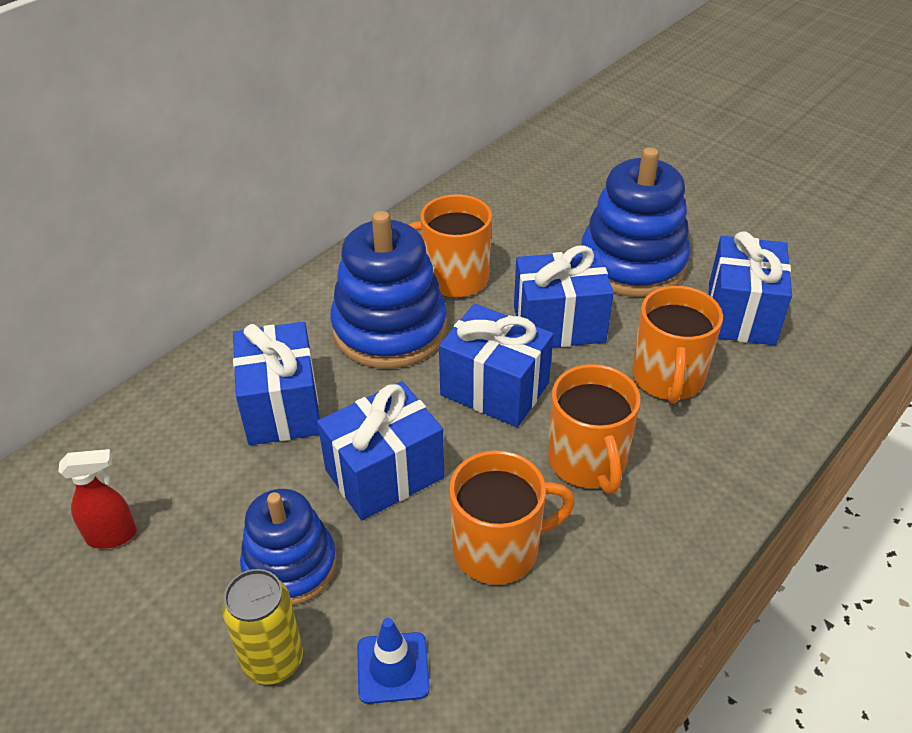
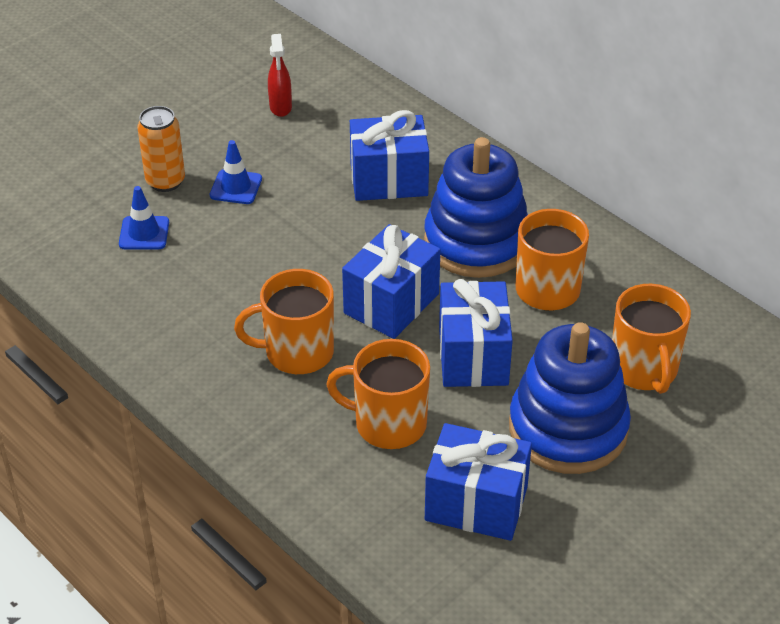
camera: 95 degrees right, 0 degrees up
(273, 660) = (165, 181): yellow can -> orange can
(290, 566) = (236, 187): blue stacking toy -> blue traffic cone
(384, 474) = (308, 234): blue gift -> none
(498, 549) = (223, 291): orange mug -> orange mug (644, 369)

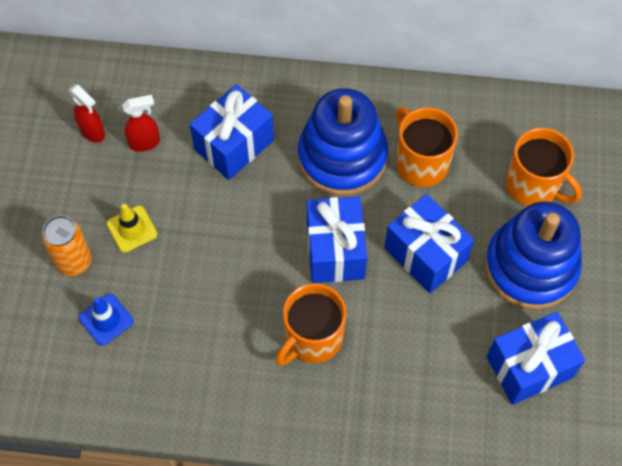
camera: 40 degrees left, 20 degrees up
(236, 187) = (132, 229): blue traffic cone -> yellow traffic cone
(315, 137) = (145, 143): none -> red spray bottle
(388, 424) = (423, 349): orange mug -> none

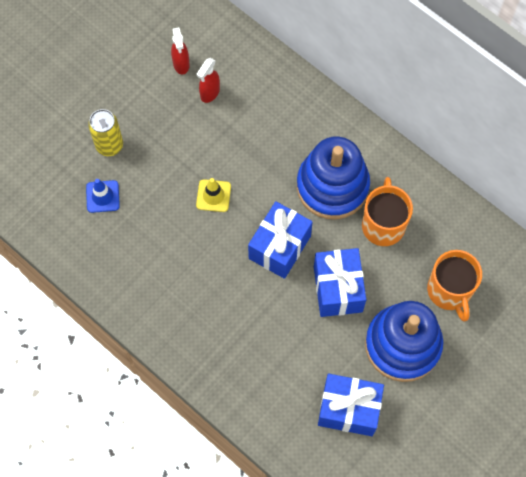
camera: 35 degrees right, 5 degrees up
(74, 261) = (109, 145): orange can -> yellow can
(132, 229) = (160, 147): yellow traffic cone -> yellow traffic cone (213, 196)
(145, 143) = (209, 93): red spray bottle -> red spray bottle turned 105 degrees clockwise
(234, 145) = (266, 131): blue gift -> none
(312, 338) = (221, 295): orange mug -> none

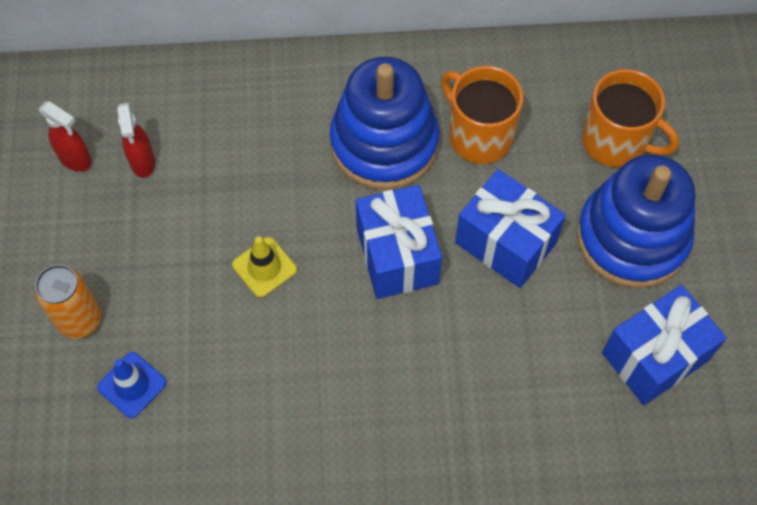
camera: 45 degrees left, 5 degrees down
(109, 145) = (80, 320): yellow can -> orange can

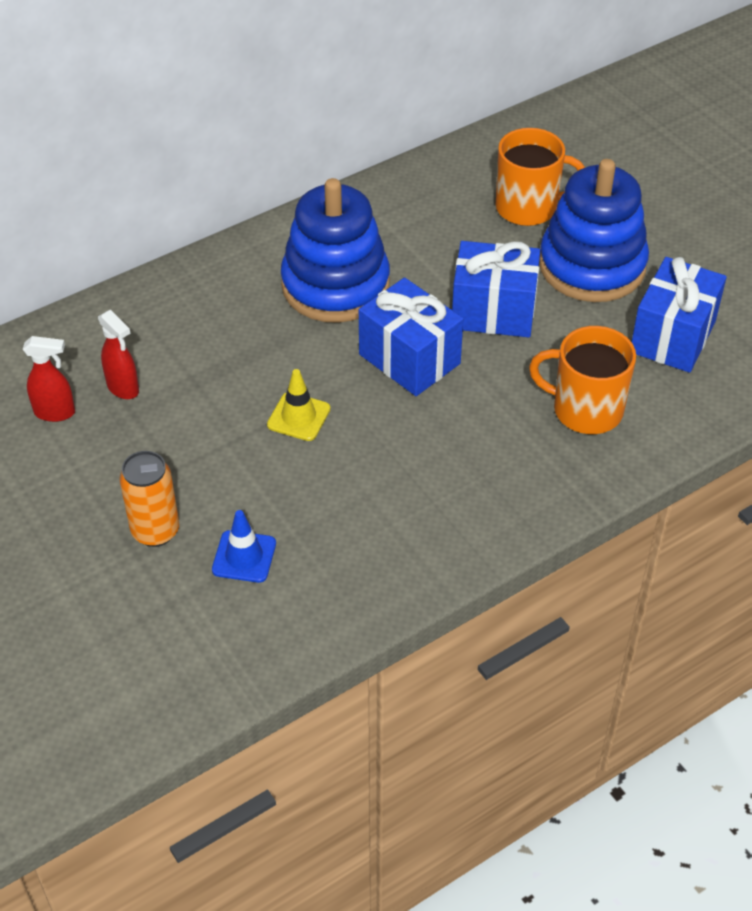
camera: 30 degrees left, 15 degrees down
(478, 135) = (412, 248): orange mug -> orange mug (585, 410)

